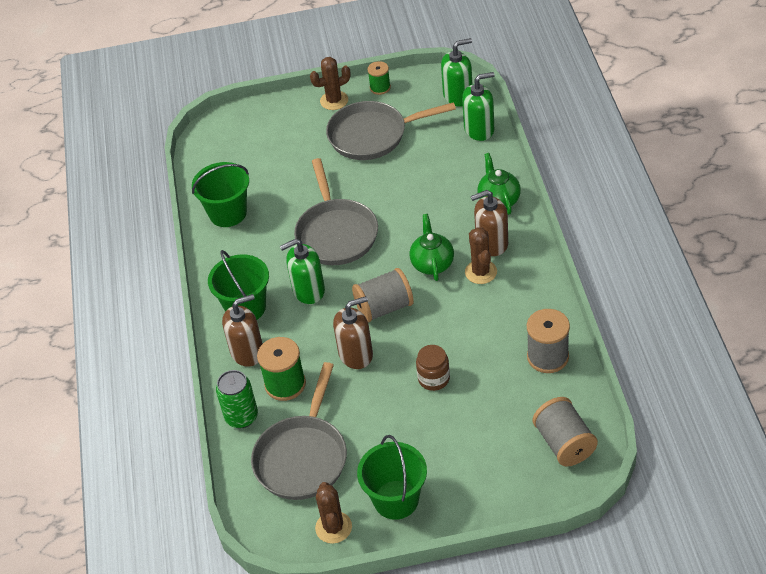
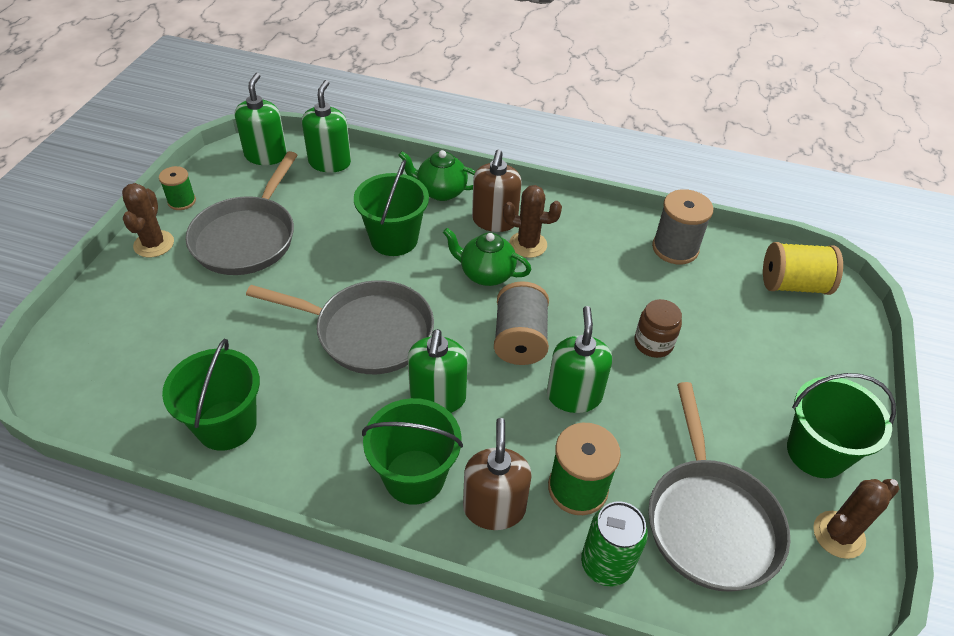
camera: 70 degrees left, 0 degrees up
(303, 457) = (710, 520): grey pan -> grey pan turned 45 degrees clockwise
(333, 527) = (838, 535): brown cactus -> brown cactus turned 45 degrees counterclockwise
(356, 354) = (574, 395): brown soap dispenser -> green soap dispenser
(428, 202) = (394, 239): none -> green bucket
(564, 443) = (793, 285): grey spool -> yellow spool

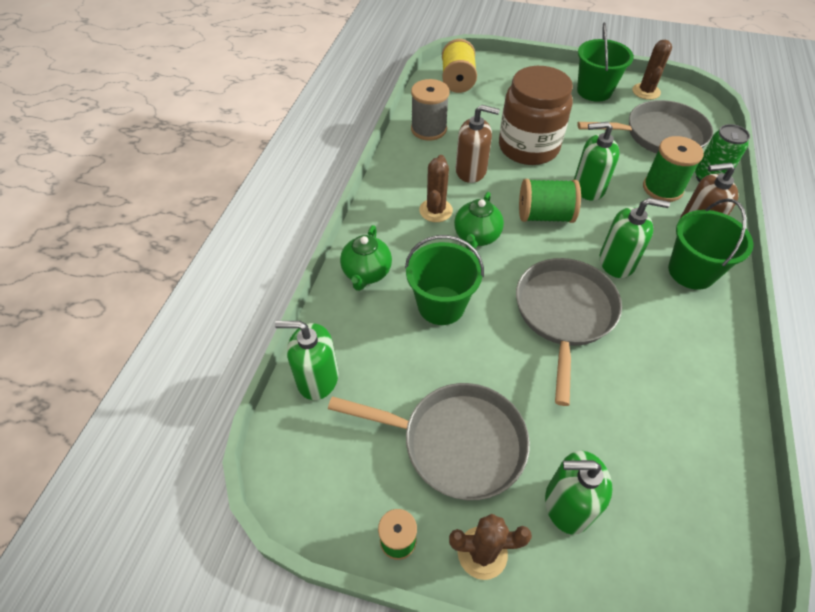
camera: 90 degrees left, 5 degrees up
(226, 425) = (699, 407): green bucket -> none
(266, 155) = (301, 453): green soap dispenser -> green soap dispenser (567, 504)
(494, 220) = (406, 232): brown soap dispenser -> brown soap dispenser (471, 171)
(520, 340) = (544, 215): grey spool -> green spool
(653, 343) = (528, 147): brown jar -> brown jar, size x2.15
(838, 535) = (646, 91): brown cactus -> brown cactus turned 45 degrees clockwise

